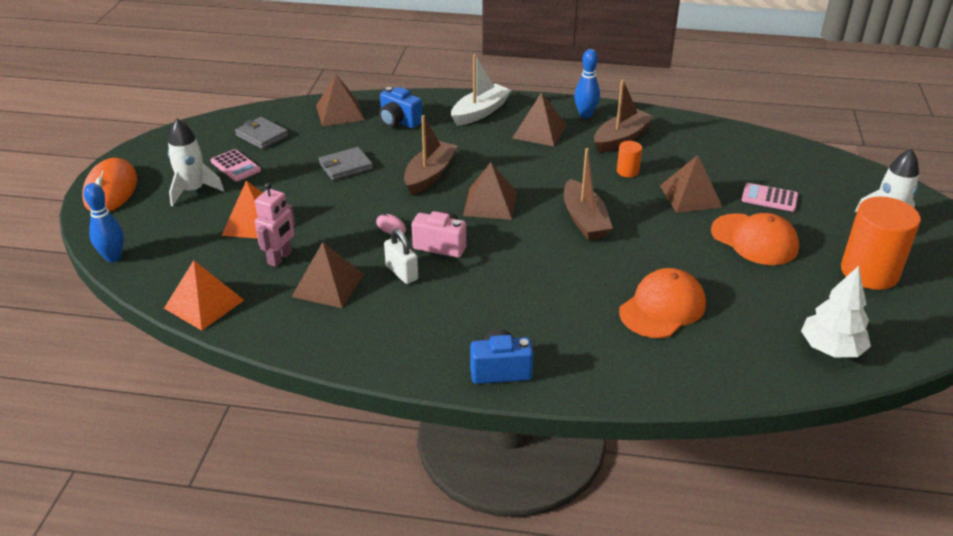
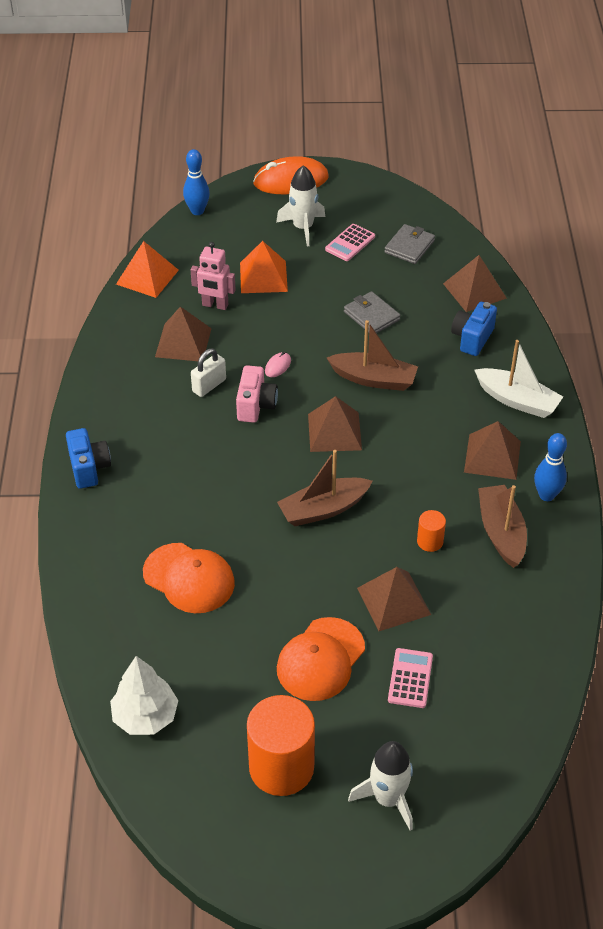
camera: 80 degrees right, 10 degrees up
(621, 139) = (501, 532): brown boat -> brown boat turned 135 degrees counterclockwise

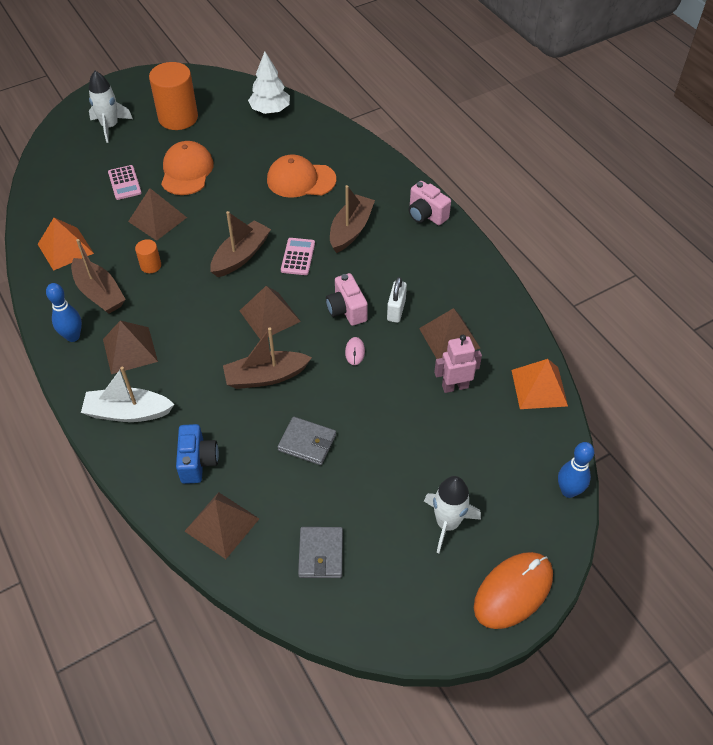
camera: 150 degrees right, 5 degrees up
(89, 468) = (426, 215): blue camera -> pink camera
(183, 487) = (351, 230): none -> brown boat
(263, 277) = (438, 439): orange pyramid -> orange pyramid (65, 248)
(350, 243) = (385, 526): pink calculator -> pink calculator (298, 257)

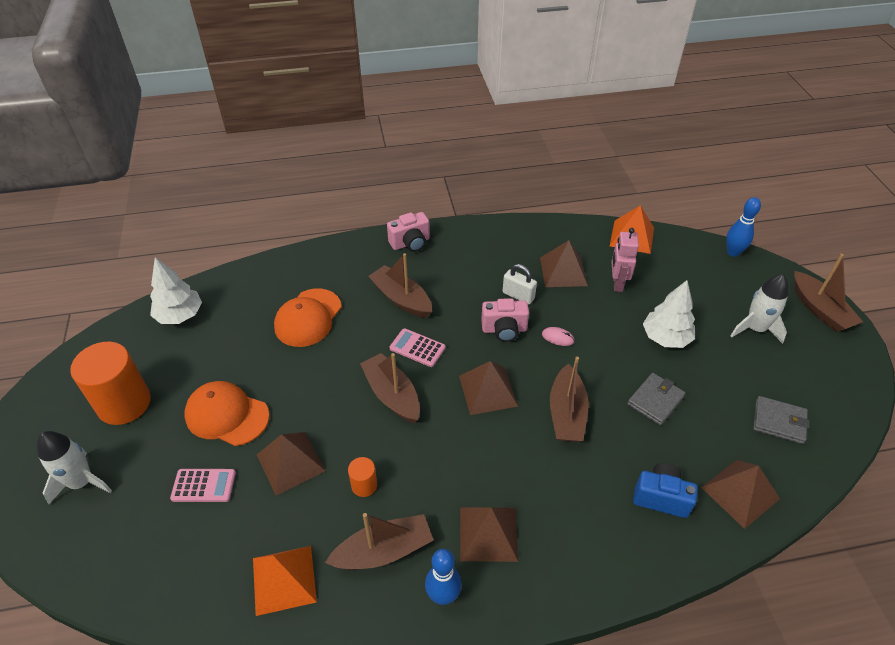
camera: 70 degrees left, 5 degrees down
(128, 412) = (580, 553): white boat -> none
(395, 440) = (665, 338): none -> white tree
(513, 591) = (820, 310): orange mouse -> brown boat

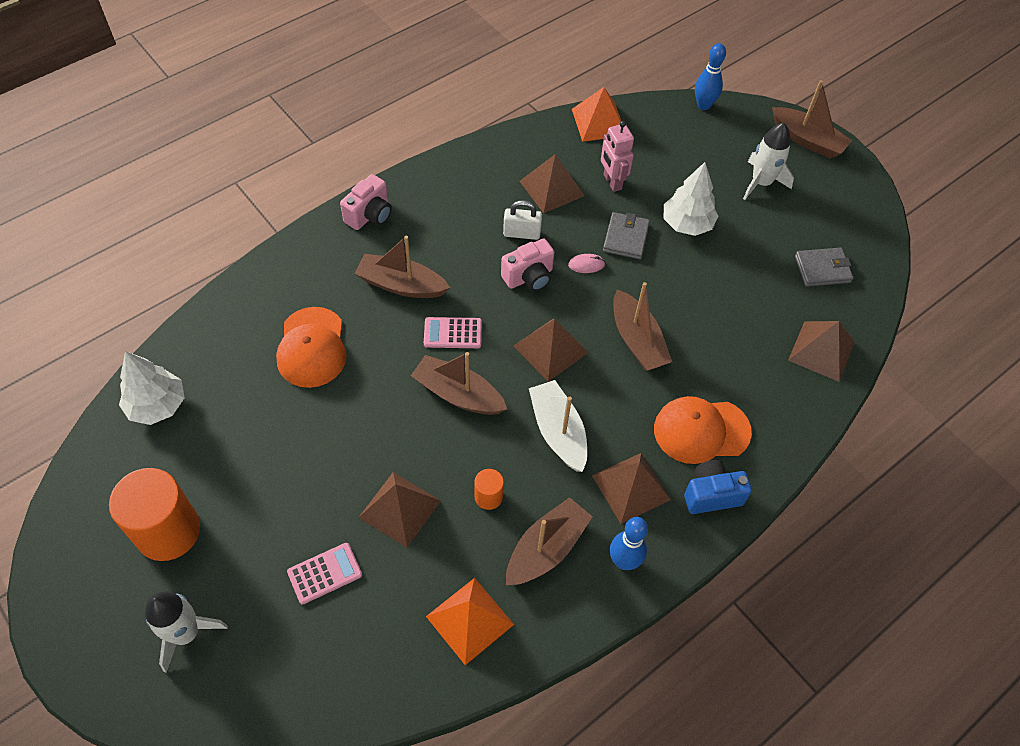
camera: 30 degrees left, 10 degrees up
(227, 415) = (296, 492): orange cap -> orange cap (701, 430)
(453, 458) = (558, 432): none -> white boat
(655, 400) = (709, 293): grey wallet -> grey wallet (626, 238)
(661, 497) = (760, 385): blue camera -> blue camera (711, 495)

